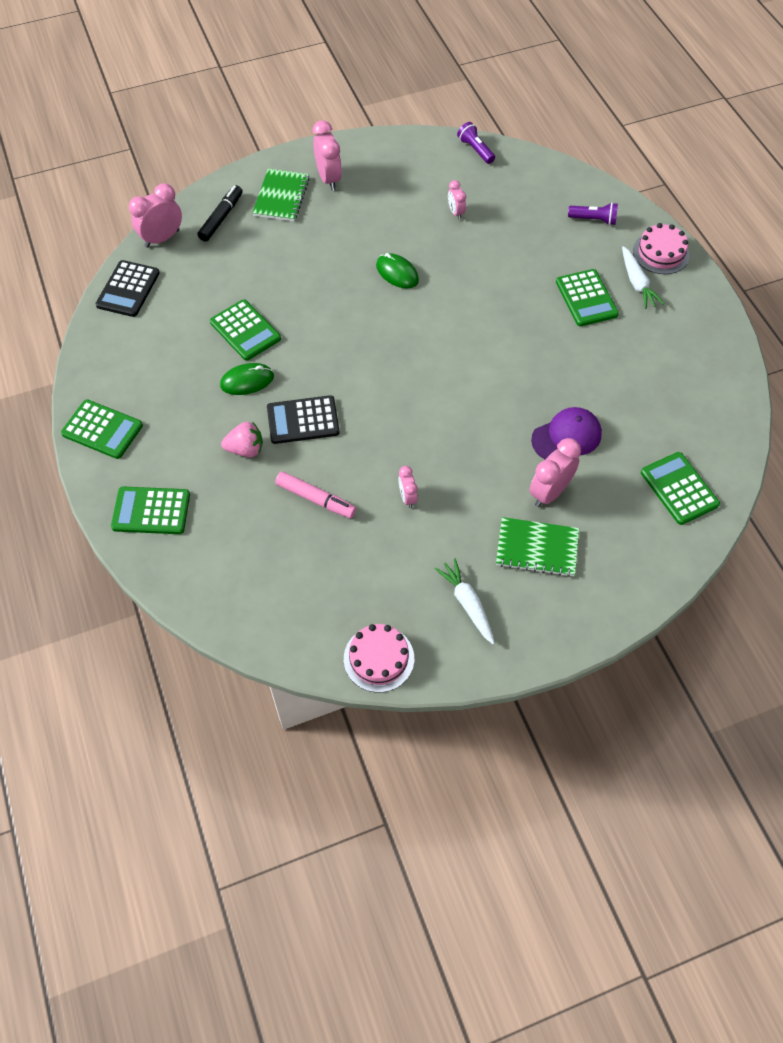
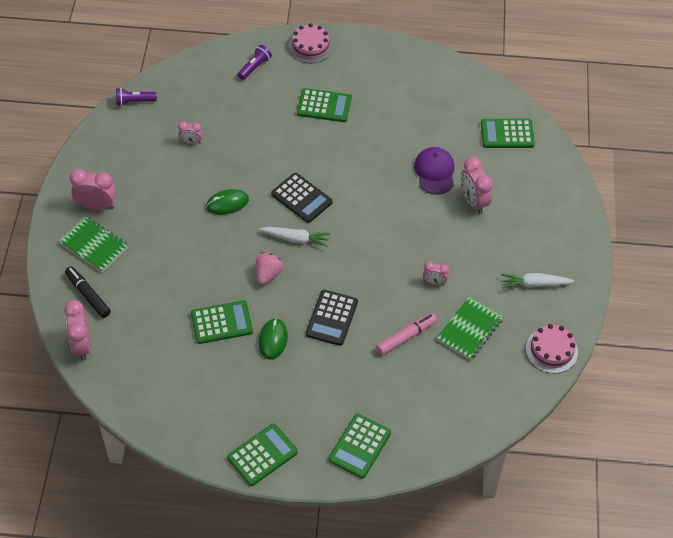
camera: 65 degrees left, 5 degrees down
(128, 289) = (123, 389): black calculator -> black calculator (301, 198)
(245, 449) = (337, 364): pink strawberry -> pink strawberry (268, 274)
(537, 548) = (512, 228): green notebook -> green notebook (469, 329)
(637, 283) = (328, 72): white carrot -> white carrot (296, 239)

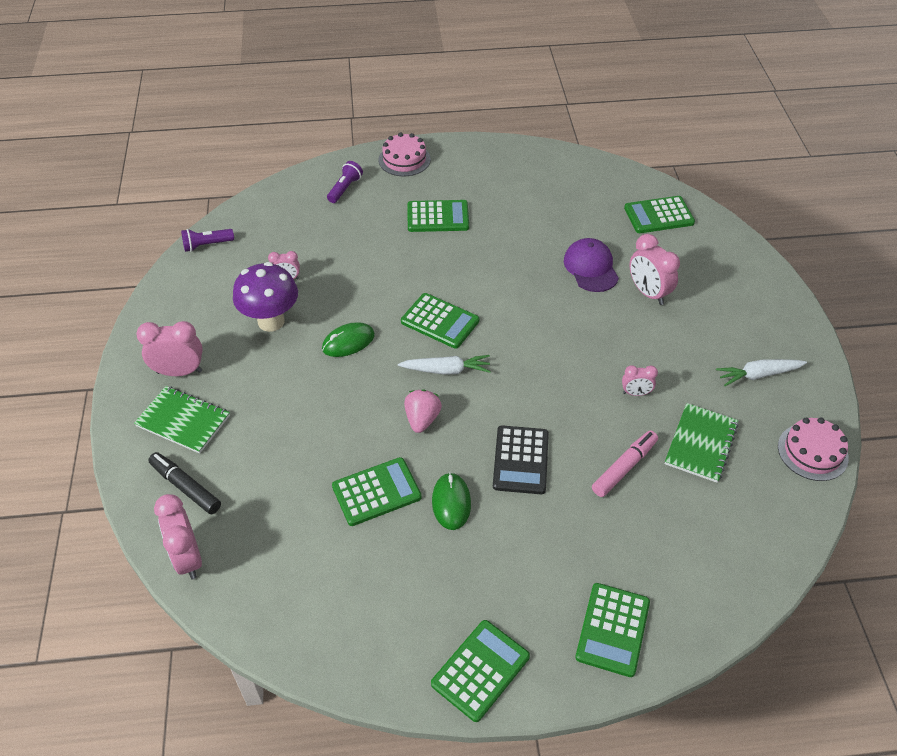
camera: 10 degrees left, 5 degrees down
(172, 176) = (271, 321): none -> purple mushroom
(301, 198) = (440, 321): black calculator -> green calculator

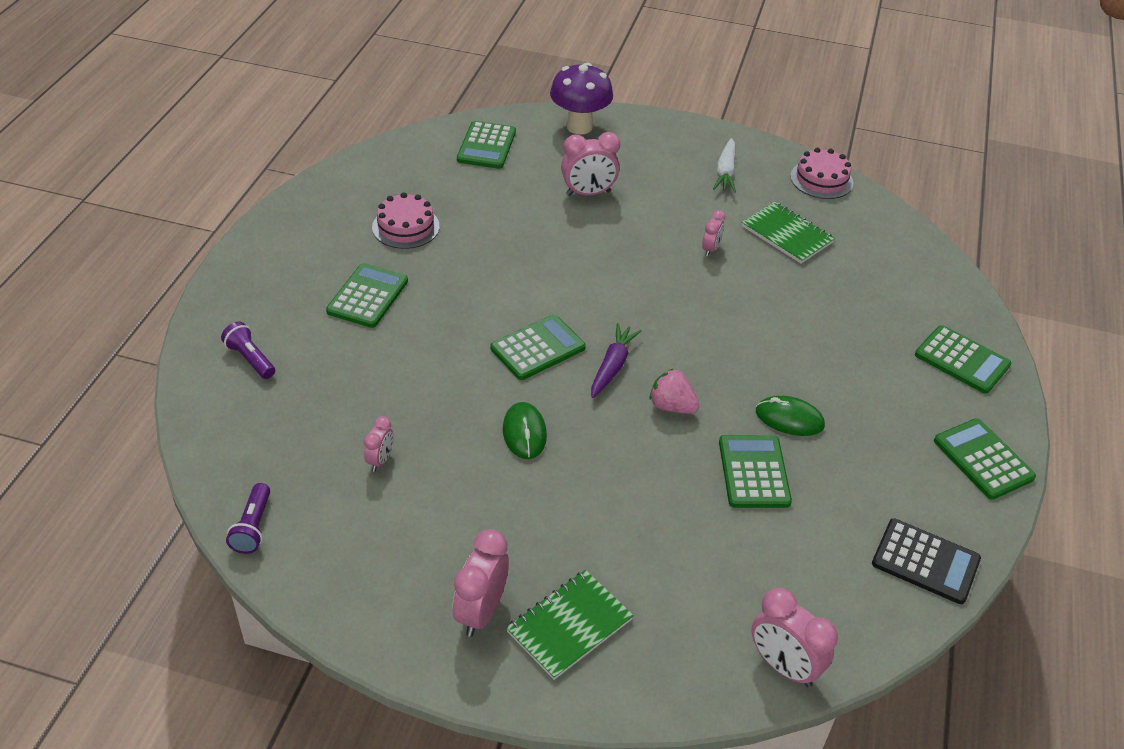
camera: 70 degrees left, 5 degrees down
(186, 487) = (677, 646): black marker -> none
(188, 558) = (783, 666): pink clock -> pink clock turned 45 degrees clockwise
(271, 321) = (447, 495): purple mushroom -> purple mushroom (579, 127)
(404, 159) = (240, 291): pink cake -> pink cake (405, 227)
(446, 370) = (612, 366): white carrot -> purple carrot
(521, 460) = (757, 352): black calculator -> black calculator (925, 561)
(591, 268) = (529, 215): purple cap -> none
(624, 467) = (794, 289): pink marker -> none

